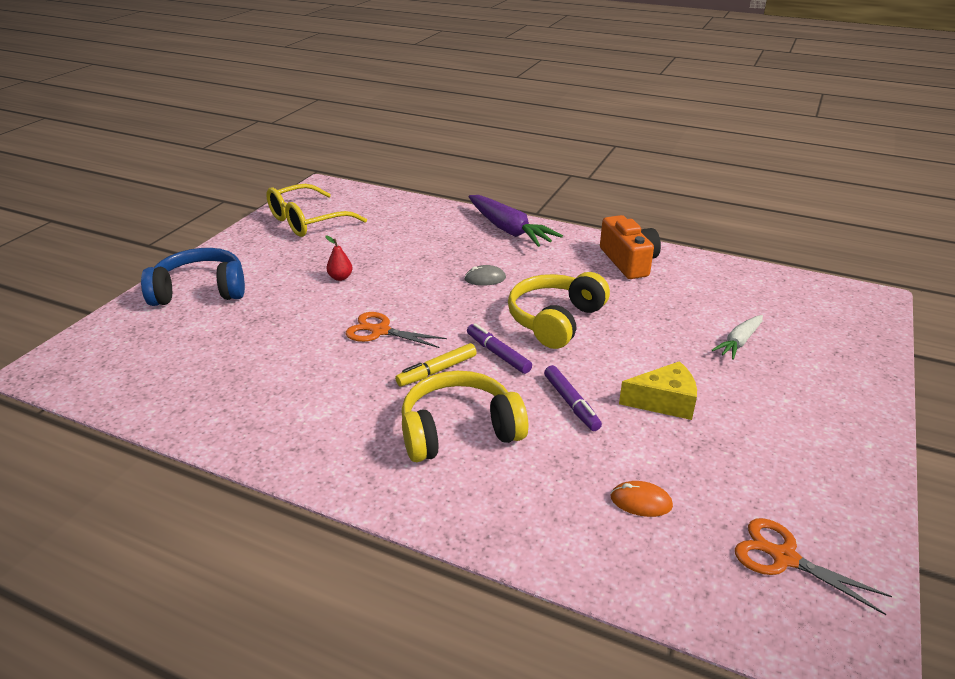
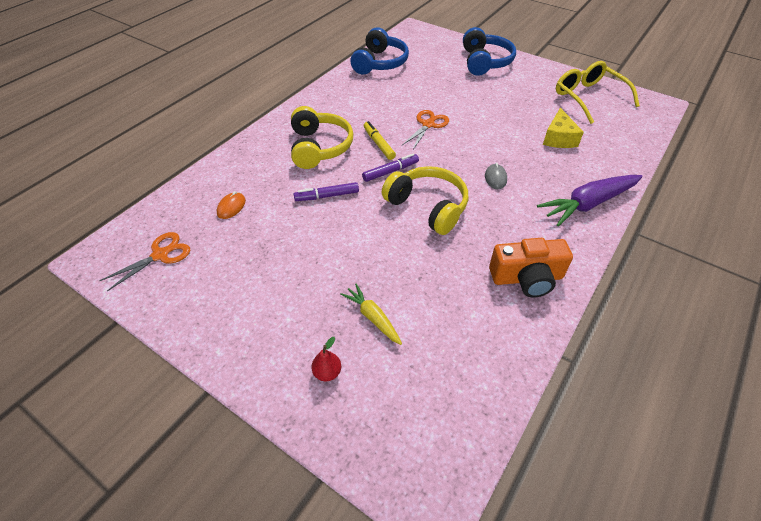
camera: 100 degrees right, 15 degrees up
(179, 397) = (380, 63): none -> blue headphones
(340, 277) = (499, 111): red pear -> red pear (327, 372)
(664, 402) = (312, 242): yellow cheese -> yellow cheese (558, 138)
(739, 342) = (372, 317): white carrot -> yellow carrot

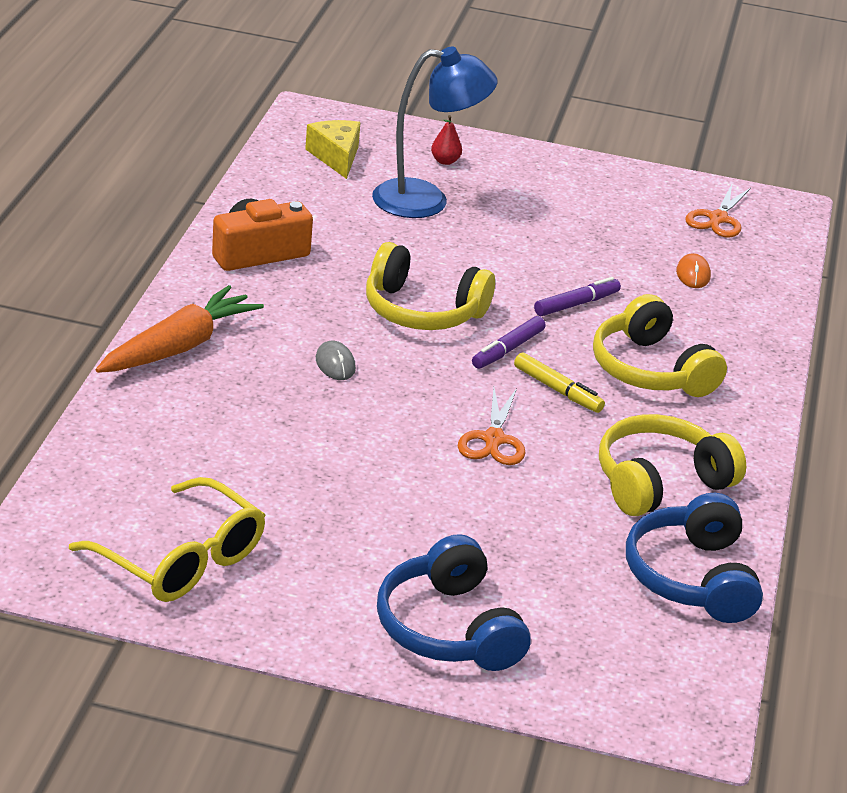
camera: 155 degrees right, 15 degrees down
(362, 96) = (659, 482): none -> yellow headphones
(372, 317) = (426, 200): yellow carrot -> blue lamp
(558, 138) = (238, 450): yellow cheese -> yellow cheese (336, 157)
(588, 204) = (179, 347): purple carrot -> orange carrot

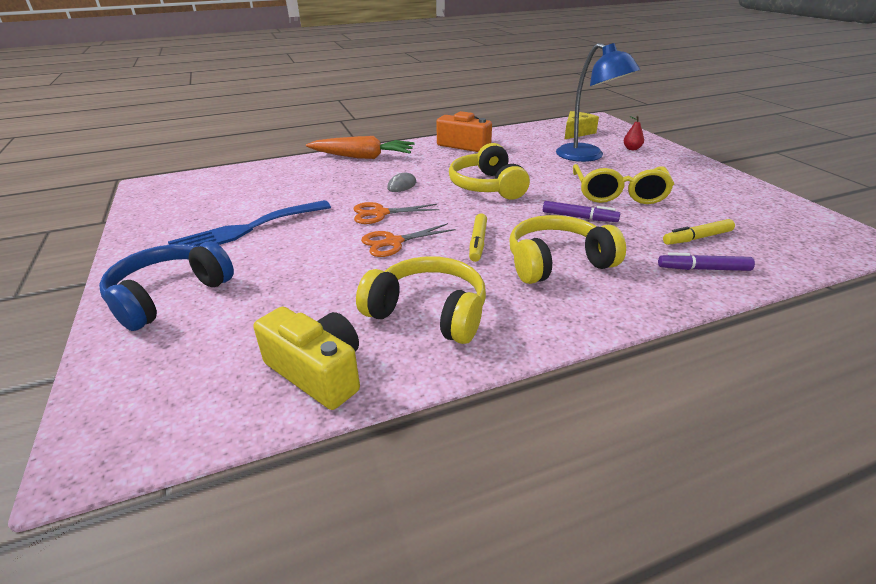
camera: 60 degrees right, 0 degrees up
(181, 559) = (183, 209): yellow glasses -> yellow glasses (619, 194)
(325, 526) = (246, 229): none -> blue fork
(507, 350) = (493, 216): purple marker -> purple marker (703, 269)
(650, 370) = (557, 262): yellow headphones -> yellow headphones turned 45 degrees clockwise
(691, 577) = (317, 372): blue headphones -> yellow camera
(693, 274) = (697, 238): orange mouse -> yellow marker
(718, 219) = (779, 224): orange scissors -> orange scissors (380, 213)

